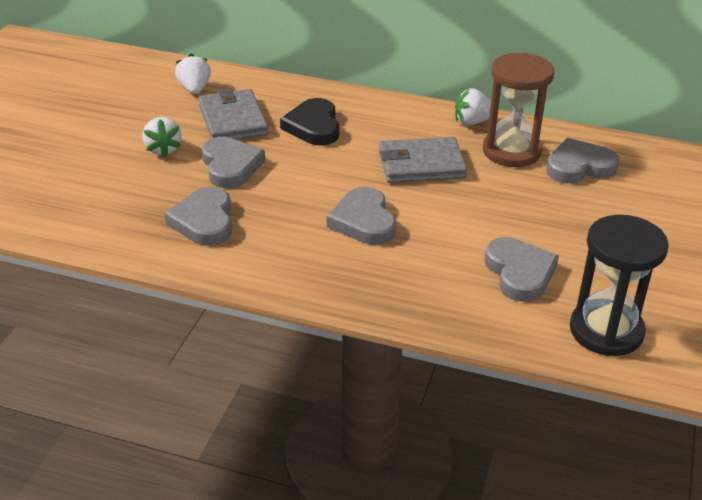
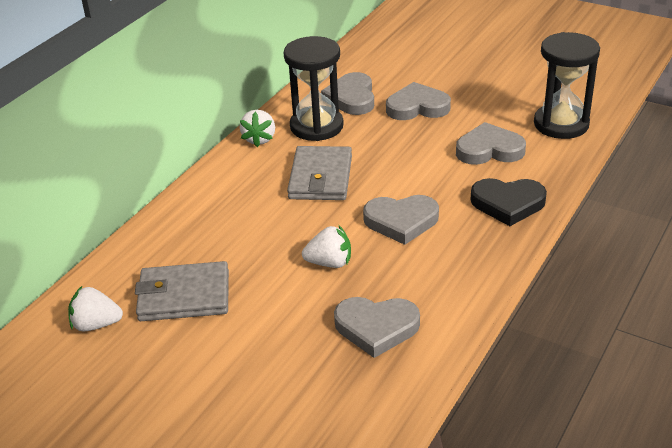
camera: 75 degrees left, 0 degrees up
(163, 149) = (223, 356): white strawberry -> white strawberry (329, 263)
(230, 166) = (279, 303): grey heart -> grey heart (417, 107)
(313, 126) = (224, 237): black heart -> black heart (508, 204)
(511, 151) = (316, 126): brown hourglass -> black hourglass

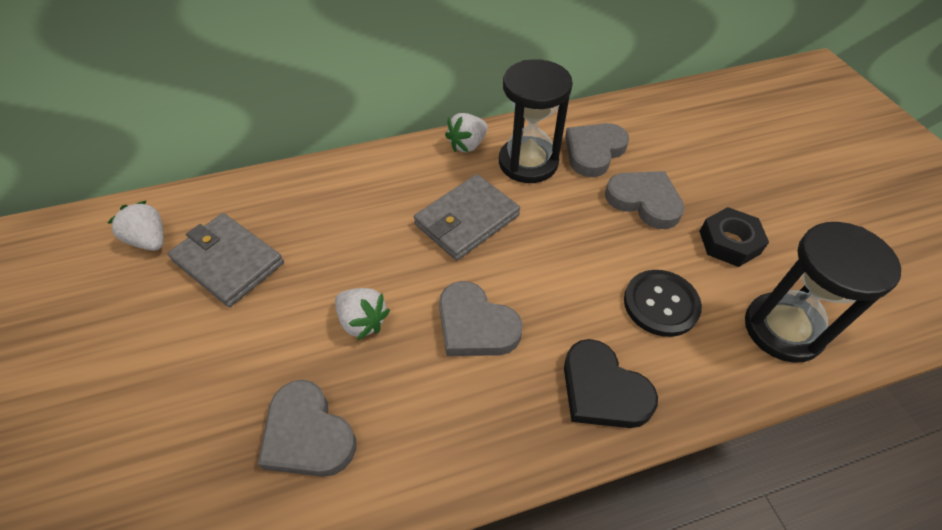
camera: 40 degrees right, 15 degrees up
(489, 101) = (729, 242): none -> black nut
(489, 150) = (661, 304): grey heart -> black button

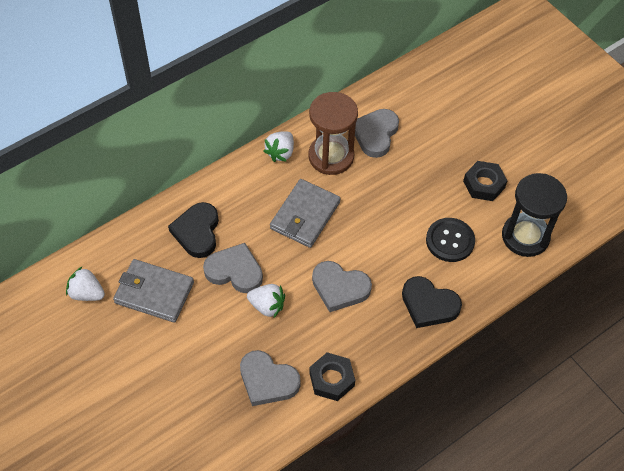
camera: 20 degrees left, 5 degrees up
(323, 205) = (197, 232): none -> black heart
(405, 465) = (331, 379): none -> black nut
(528, 162) = (331, 156): black hourglass -> brown hourglass
(644, 201) = (422, 167): grey heart -> grey heart (235, 271)

